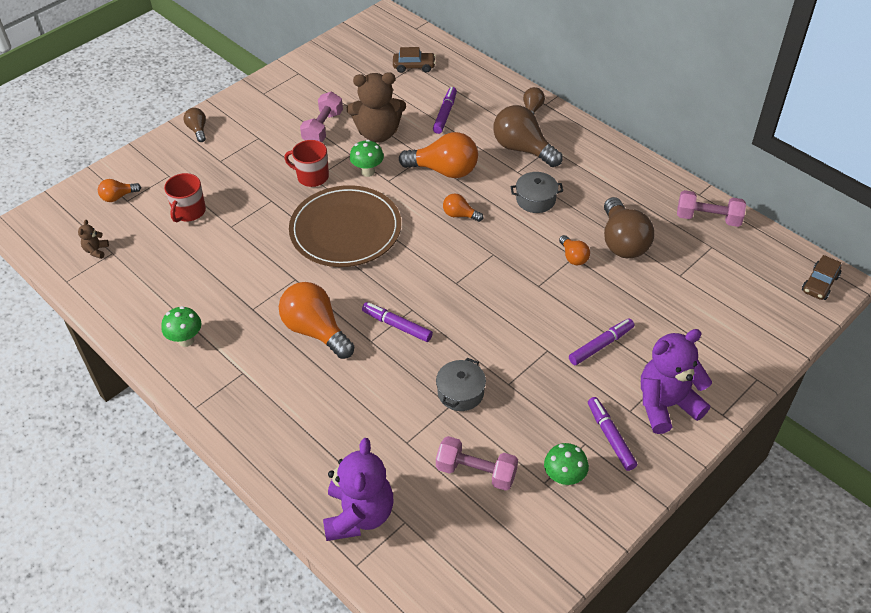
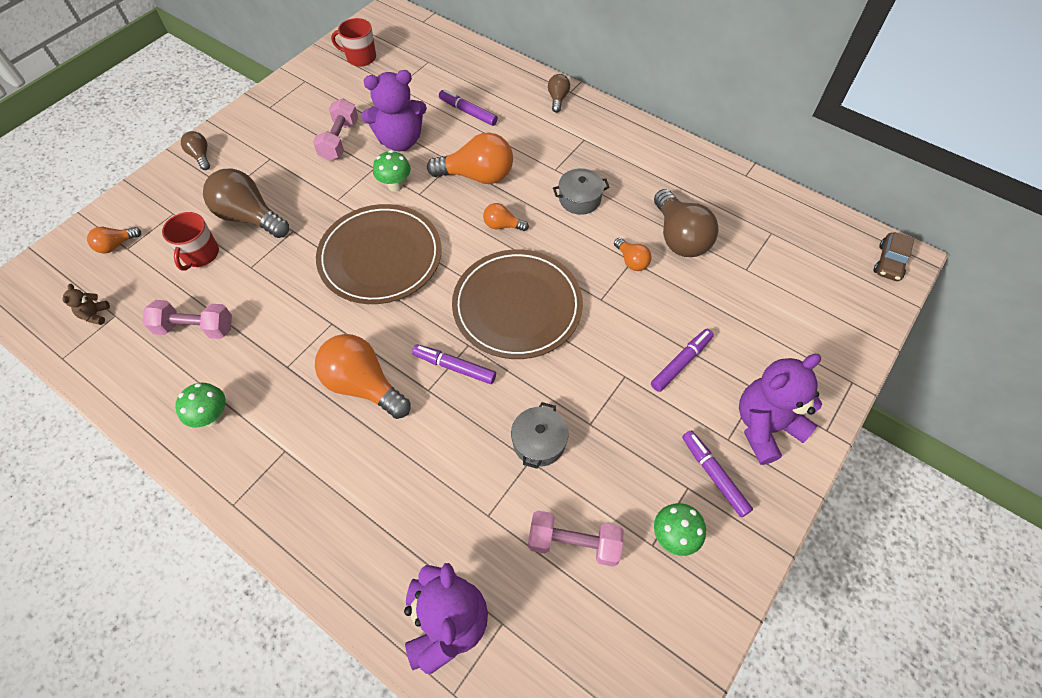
camera: 10 degrees left, 10 degrees up
(312, 177) = (334, 198): red mug -> red mug (360, 57)
(378, 133) = (400, 141): brown teddy bear -> purple teddy bear
(414, 66) = (427, 63): brown car -> none
(445, 114) = (468, 112): purple marker -> purple marker turned 60 degrees counterclockwise
(461, 283) = (517, 306): none -> brown plate
(523, 149) = (556, 143): brown light bulb -> brown light bulb (250, 217)
(708, 218) = (760, 201): pink dumbbell -> pink dumbbell (195, 328)

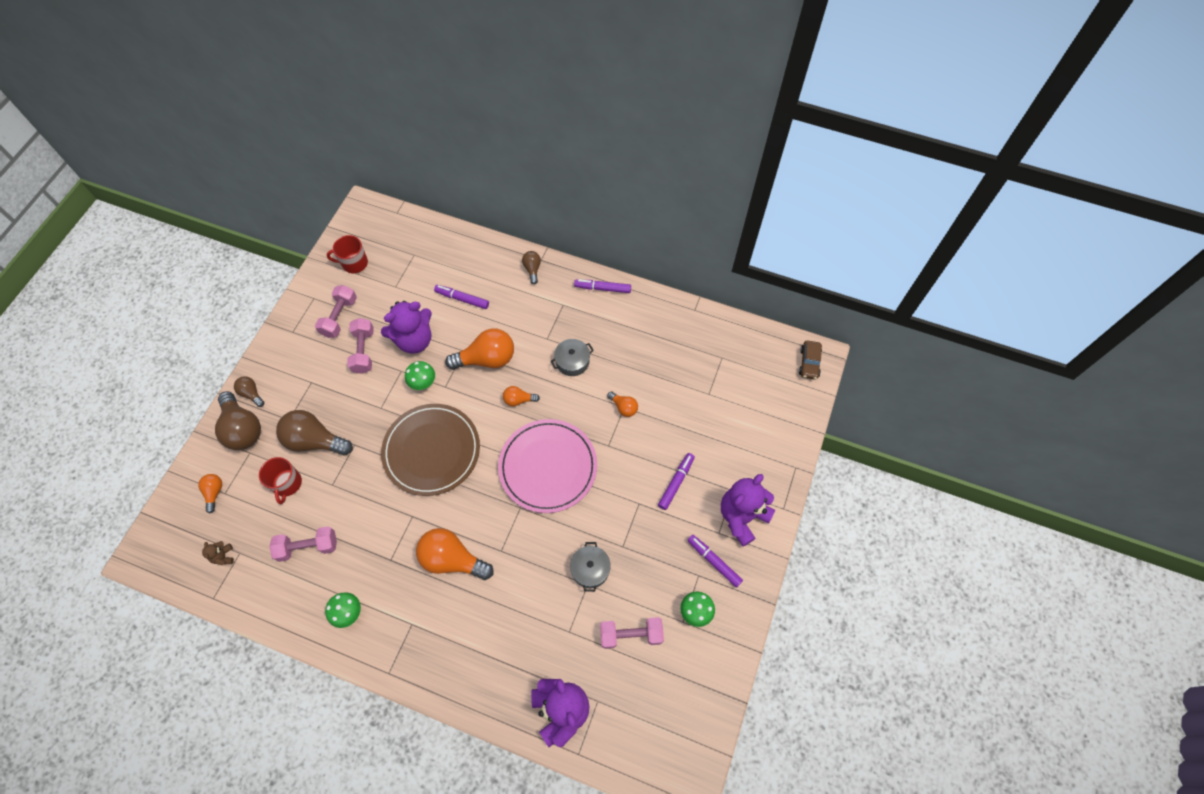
camera: 15 degrees left, 5 degrees up
(116, 245) = (214, 492): orange light bulb -> orange light bulb turned 135 degrees clockwise
(325, 103) = (339, 317): none -> pink dumbbell
(454, 367) = (515, 528): purple marker -> purple marker (602, 288)
(517, 306) = (548, 467): brown plate -> pink plate
(679, 237) = (655, 378): brown light bulb -> brown light bulb (243, 429)

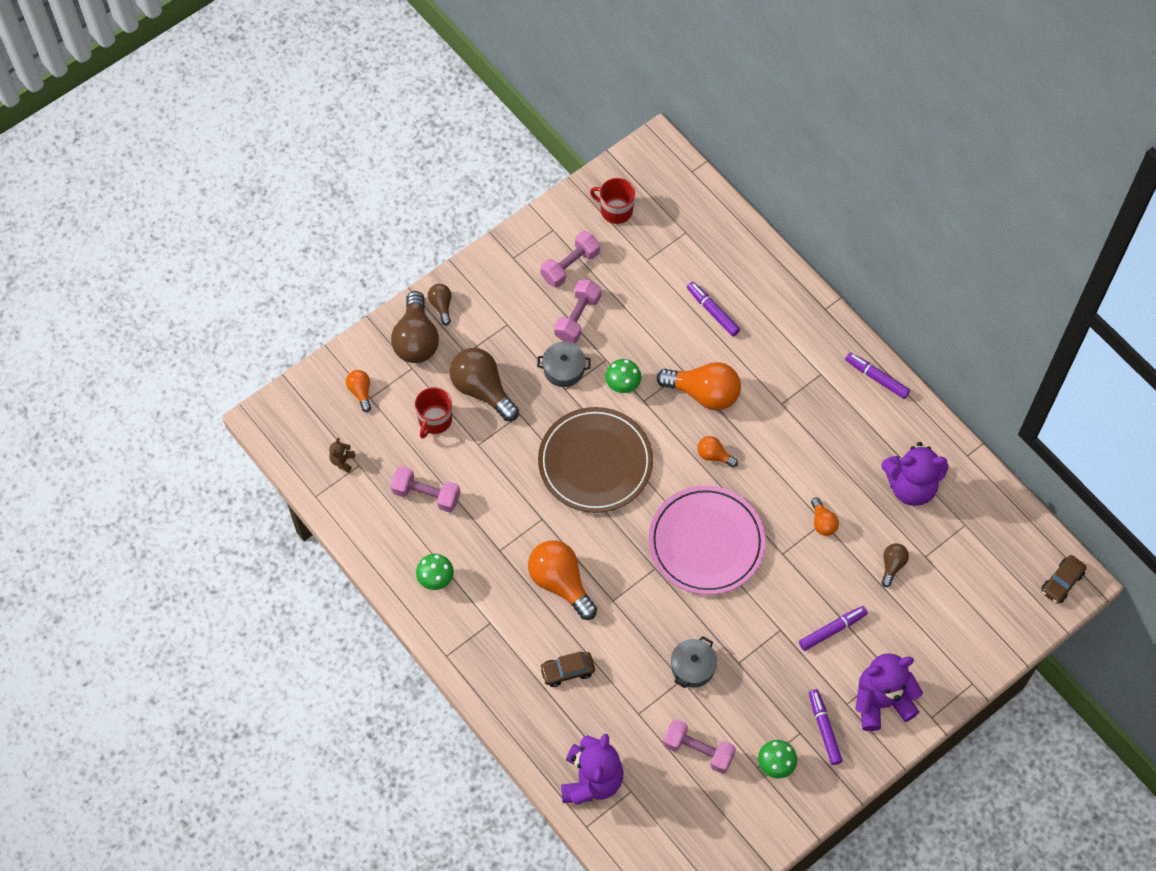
camera: 30 degrees right, 0 degrees up
(214, 492) = (360, 392): orange light bulb -> orange light bulb turned 45 degrees counterclockwise
(414, 340) = (637, 332): purple teddy bear -> purple teddy bear (911, 486)
(494, 629) = (567, 671): none -> brown car
(532, 269) = (809, 315): brown light bulb -> brown light bulb (892, 565)
(572, 362) = (795, 444): grey pot -> grey pot (564, 369)

